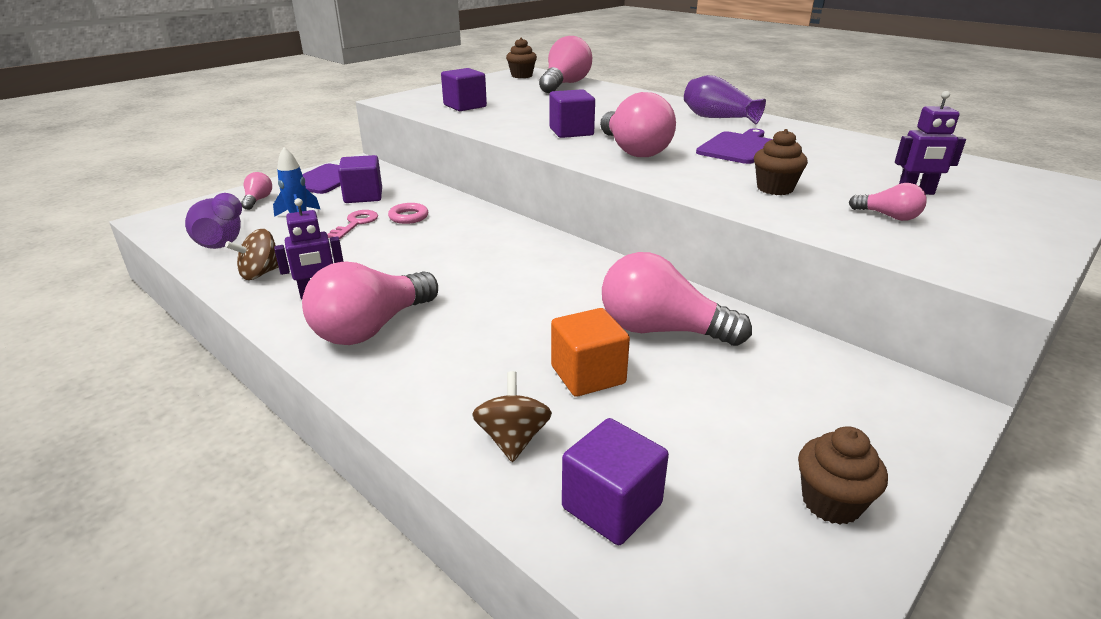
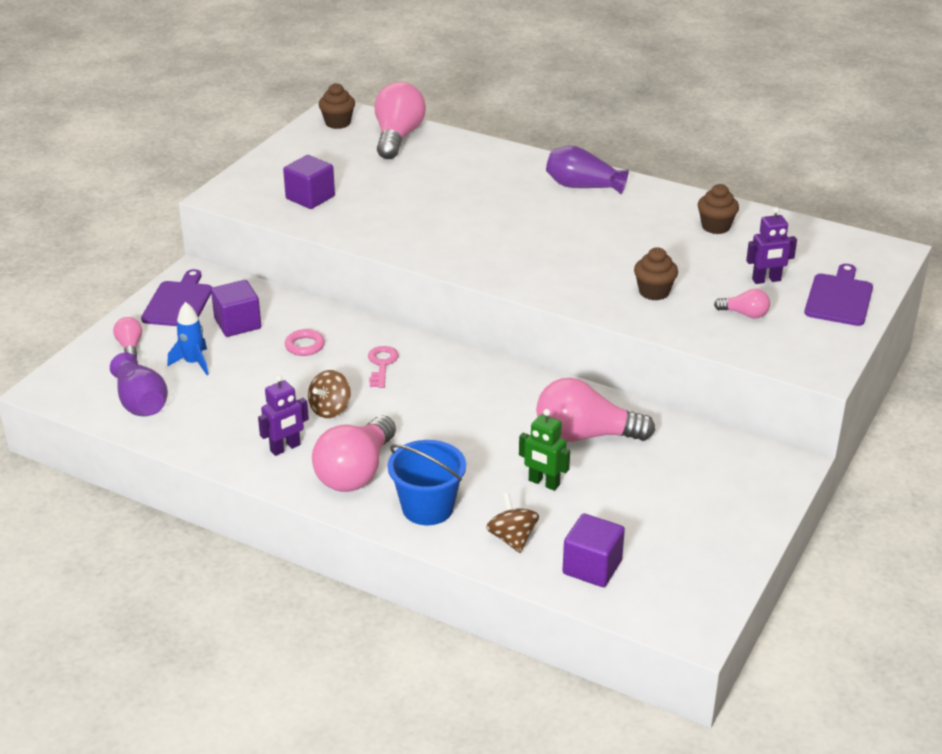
camera: 15 degrees left, 5 degrees up
(261, 273) = (215, 435): brown spinning top -> brown spinning top (330, 409)
(356, 223) = (258, 362): pink key -> pink key (382, 364)
(426, 380) = (427, 508): none -> blue bucket
(571, 132) = (446, 231): purple cube -> none
(588, 375) = (543, 483): orange cube -> green robot
(633, 150) = (518, 254): pink light bulb -> none
(737, 147) = (612, 235): purple cutting board -> purple cutting board (839, 298)
(831, 502) = (720, 541): brown cupcake -> brown cupcake (715, 227)

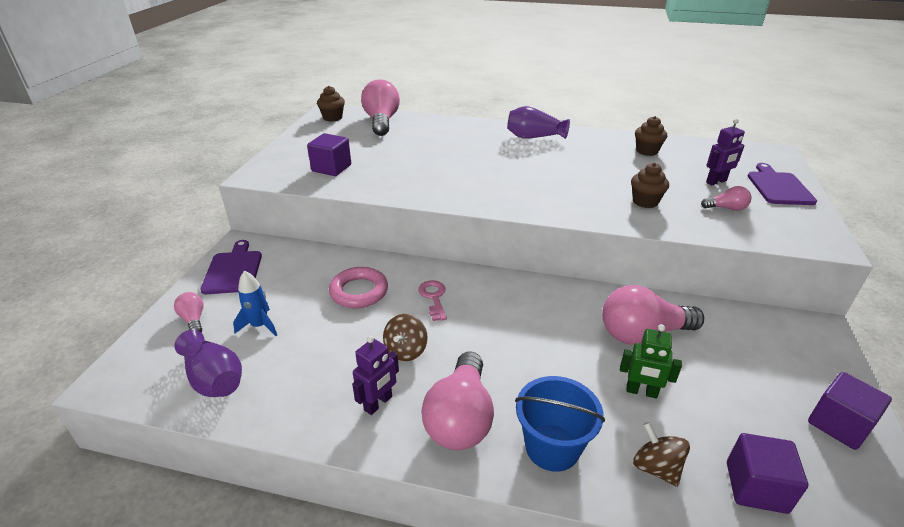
camera: 15 degrees left, 0 degrees up
(238, 324) = (292, 281): purple cube -> purple cube (838, 424)
(305, 346) = (359, 291): pink ring -> pink ring, size x1.64

